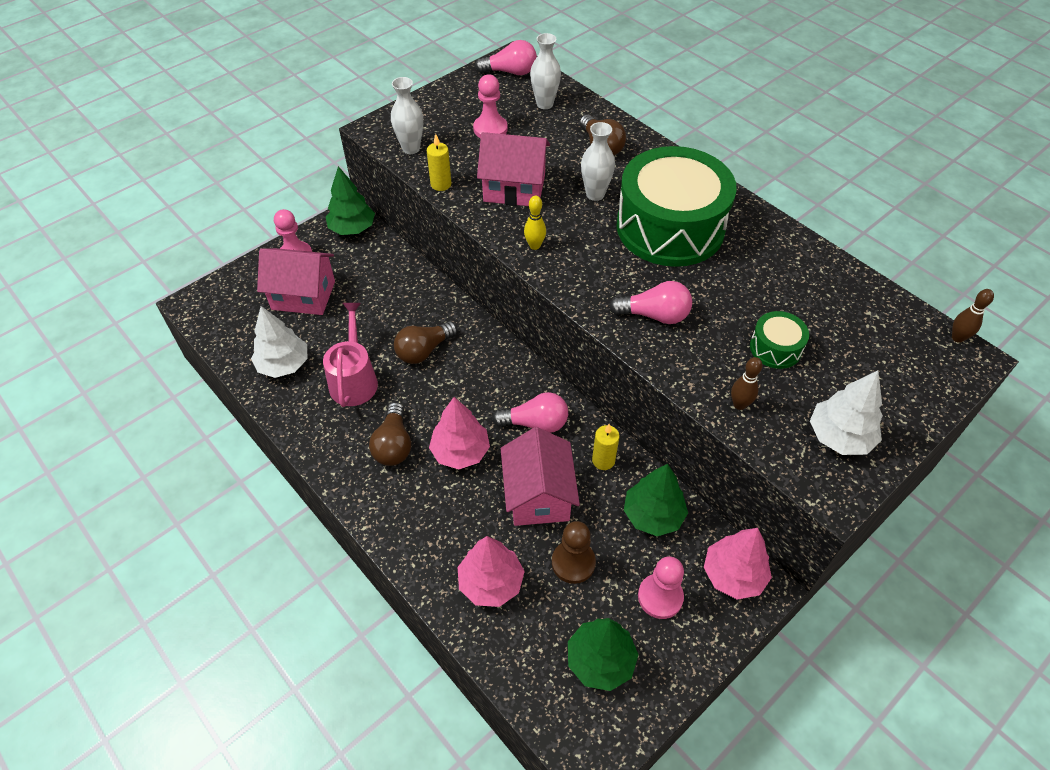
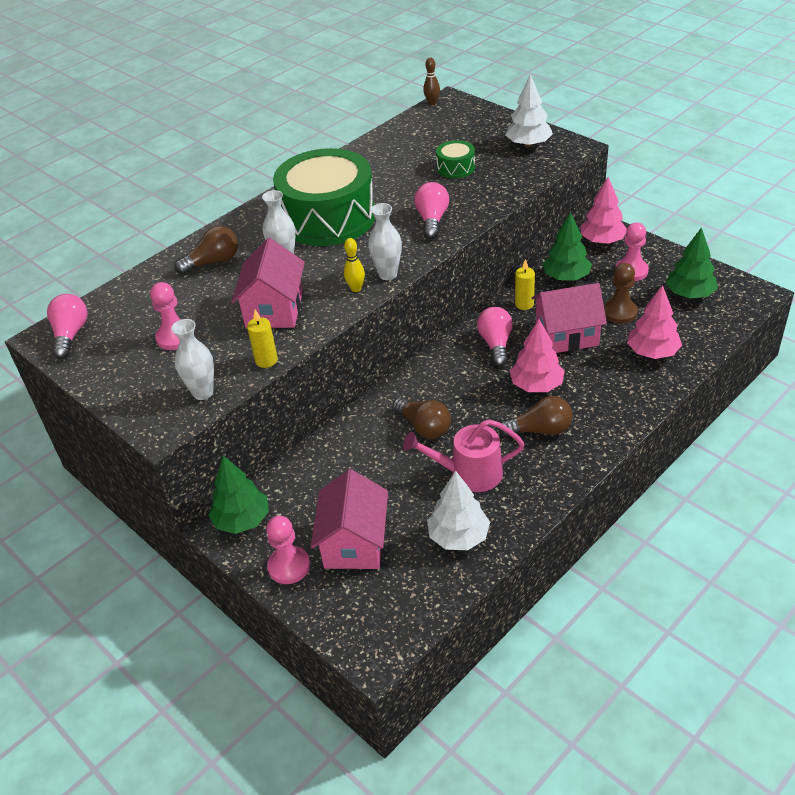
camera: 90 degrees left, 10 degrees down
(544, 104) = (137, 304): white vase -> white vase (388, 274)
(739, 404) = (512, 181): brown bowling pin -> none

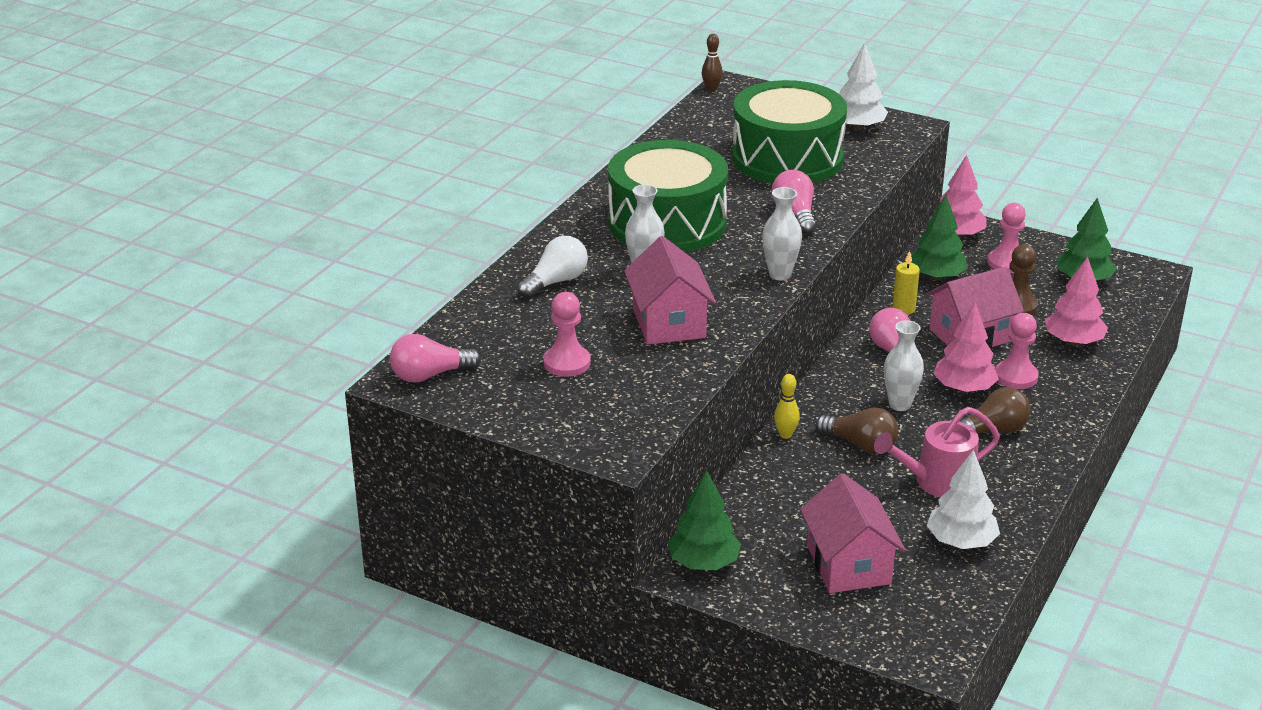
camera: 20 degrees left, 10 degrees down
(71, 335) = (430, 375): pink light bulb -> pink light bulb turned 90 degrees counterclockwise
(203, 393) = (643, 413): white vase -> white vase (900, 404)
(213, 262) = (556, 282): brown light bulb -> white light bulb
(266, 360) = (696, 373): yellow candle -> none
(289, 566) = (787, 597): pink pawn -> pink pawn (1016, 376)
(356, 288) = (752, 292): yellow bowling pin -> yellow bowling pin (785, 435)
(456, 168) = (787, 158): green drum -> green drum, size x2.37

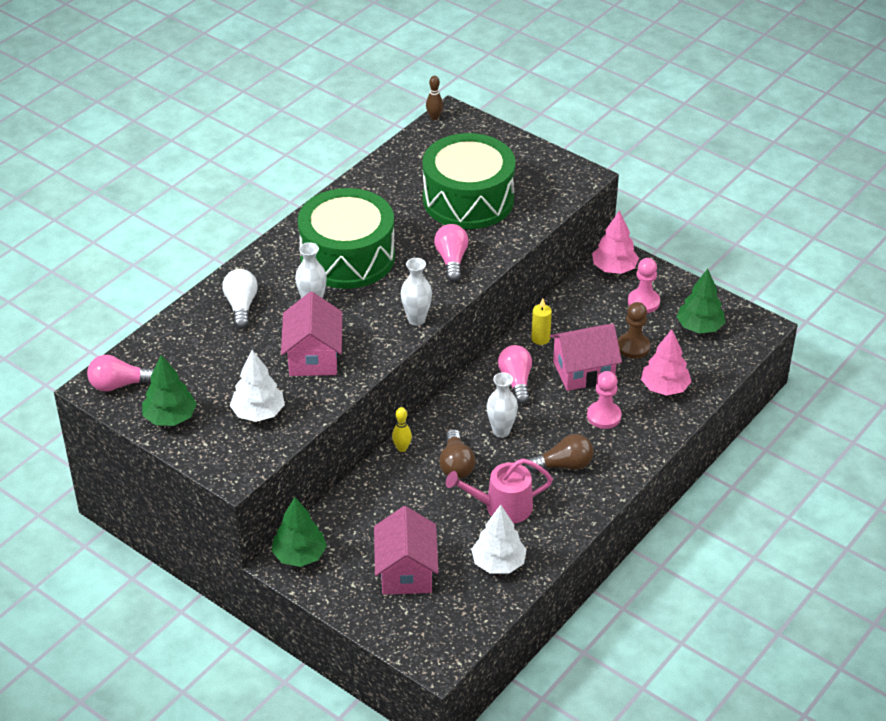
camera: 10 degrees right, 10 degrees up
(556, 282) = (241, 306): white light bulb -> white light bulb turned 60 degrees counterclockwise
(567, 363) = (223, 386): pink pawn -> none
(858, 127) = (539, 172): white tree -> white tree (258, 413)
(860, 444) = (456, 465): brown light bulb -> brown light bulb turned 45 degrees clockwise
(936, 276) = (580, 309): green tree -> green tree (170, 417)
(964, 388) = (558, 422): pink tree -> none

